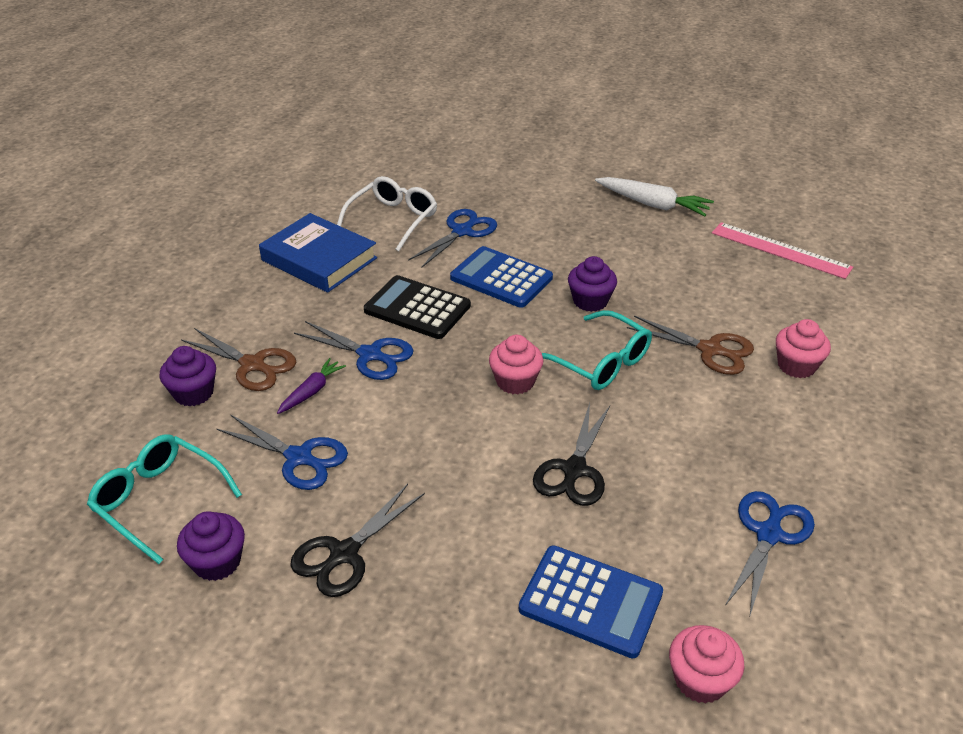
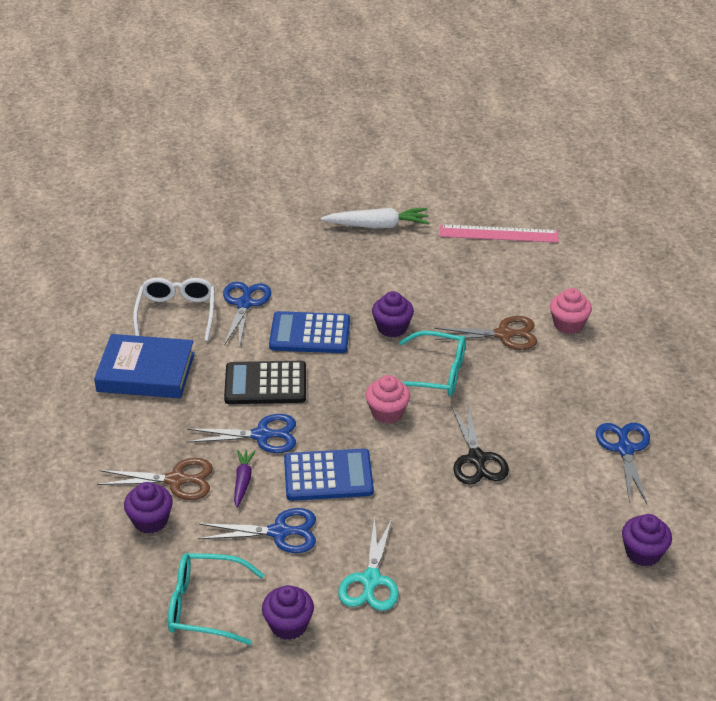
camera: 30 degrees left, 0 degrees up
(344, 554) = (371, 580): black scissors -> turquoise scissors
(591, 601) = (549, 537): blue calculator -> blue calculator (328, 476)
(700, 680) = (643, 553): pink cupcake -> purple cupcake

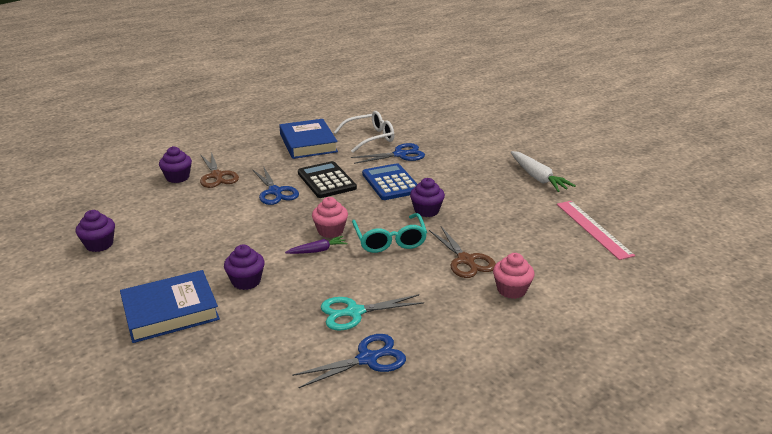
camera: 65 degrees right, 10 degrees down
(205, 606) = (109, 212): turquoise glasses -> none
(243, 481) = (227, 196): purple carrot -> purple carrot (317, 250)
(279, 532) = (185, 220): blue scissors -> none
(328, 476) = (249, 224): blue calculator -> none
(371, 580) = (151, 265): turquoise scissors -> turquoise scissors (354, 312)
(476, 459) = (304, 281): black scissors -> none
(476, 576) = (170, 311): none -> blue book
(643, 553) = (233, 400): purple cupcake -> purple cupcake (246, 281)

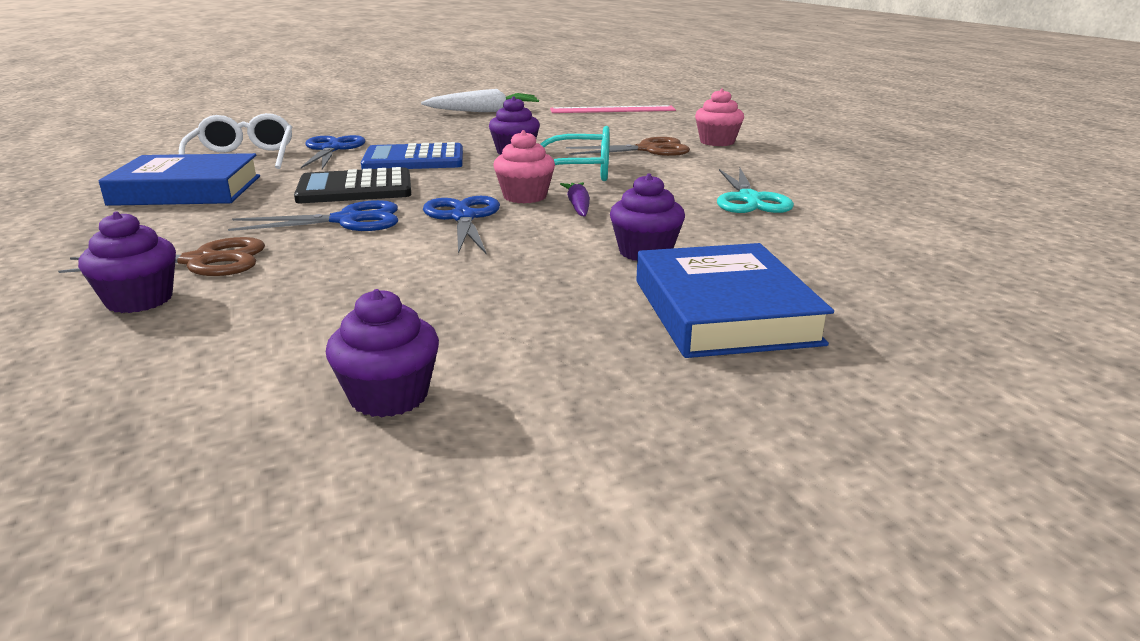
camera: 75 degrees left, 5 degrees down
(367, 359) = (851, 201): blue scissors -> blue scissors (463, 218)

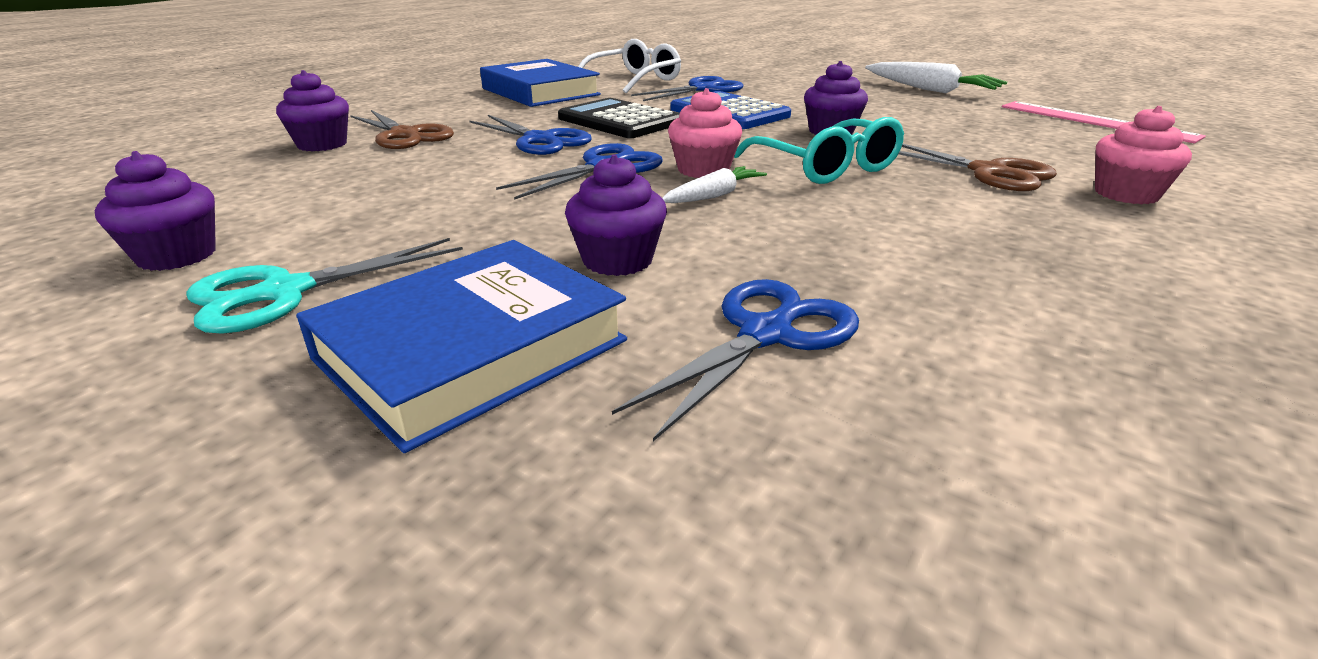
camera: 55 degrees right, 5 degrees up
(578, 206) = (714, 196): purple carrot -> white carrot
(749, 199) = (920, 269): turquoise scissors -> turquoise scissors (285, 292)
(783, 245) = (766, 334): none -> blue scissors

